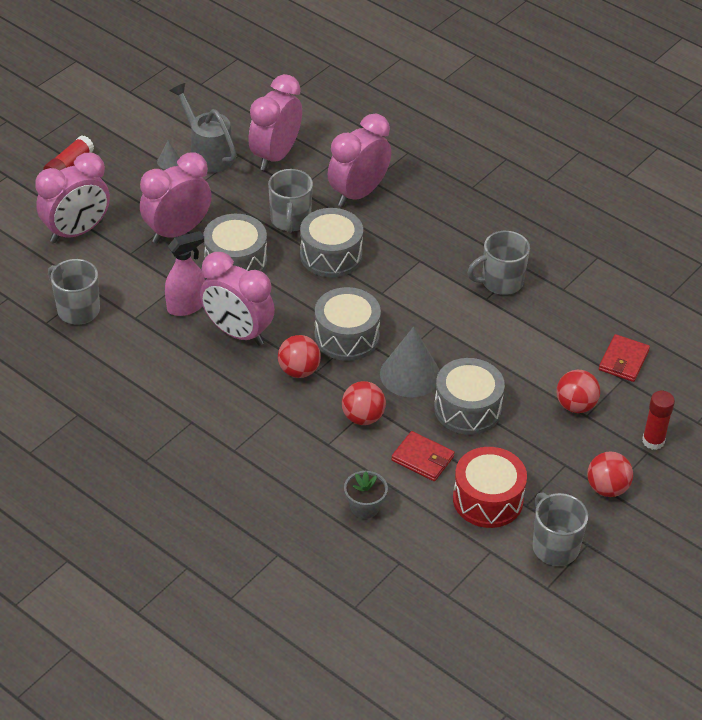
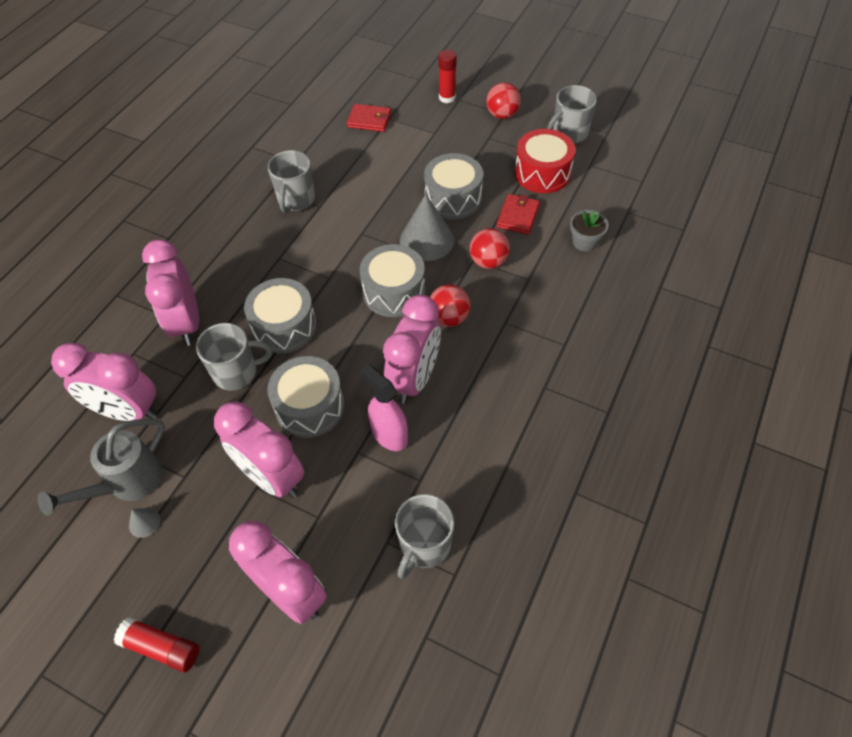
camera: 100 degrees left, 10 degrees up
(358, 193) = (186, 323): pink clock -> pink clock turned 45 degrees clockwise
(501, 282) = (296, 200): grey mug -> grey mug turned 45 degrees clockwise
(575, 405) = (426, 139): red ball -> none

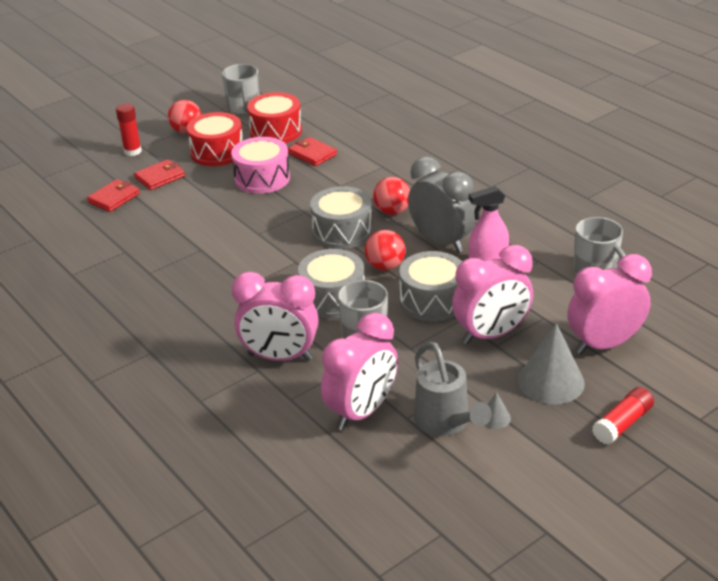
camera: 65 degrees left, 20 degrees down
(296, 200) = (178, 261): grey mug -> none
(414, 378) = (441, 242): pink clock -> grey clock
(416, 132) = (160, 177): none -> red wallet
(426, 240) = (298, 202): grey cone -> grey cone (551, 381)
(453, 198) = (262, 178): grey drum -> pink drum
(479, 150) = (217, 152): none -> red drum
(488, 261) = (349, 179): red ball -> red ball (385, 266)
(584, 242) = (366, 133): grey flower pot -> none

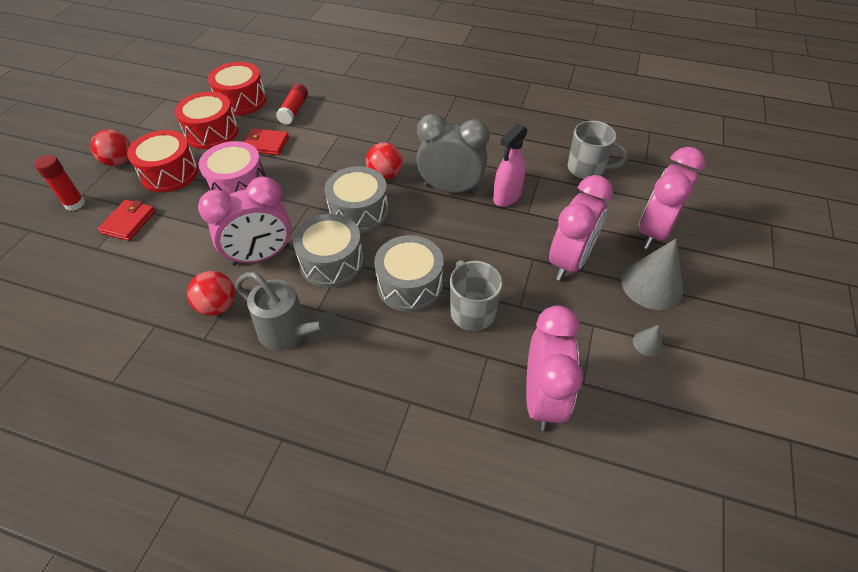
camera: 35 degrees left, 15 degrees up
(114, 198) = (93, 265): red wallet -> none
(244, 108) = (160, 119): grey mug -> none
(280, 357) = (418, 375): pink clock -> pink clock (261, 256)
(322, 113) = (241, 101): none -> red drum
(385, 266) = (426, 232): red ball -> red ball (218, 306)
(432, 301) = (495, 249): grey drum -> grey drum (332, 262)
(445, 422) = (617, 370): grey watering can -> grey watering can (290, 332)
(622, 424) = (734, 299): red glue stick -> red glue stick (294, 110)

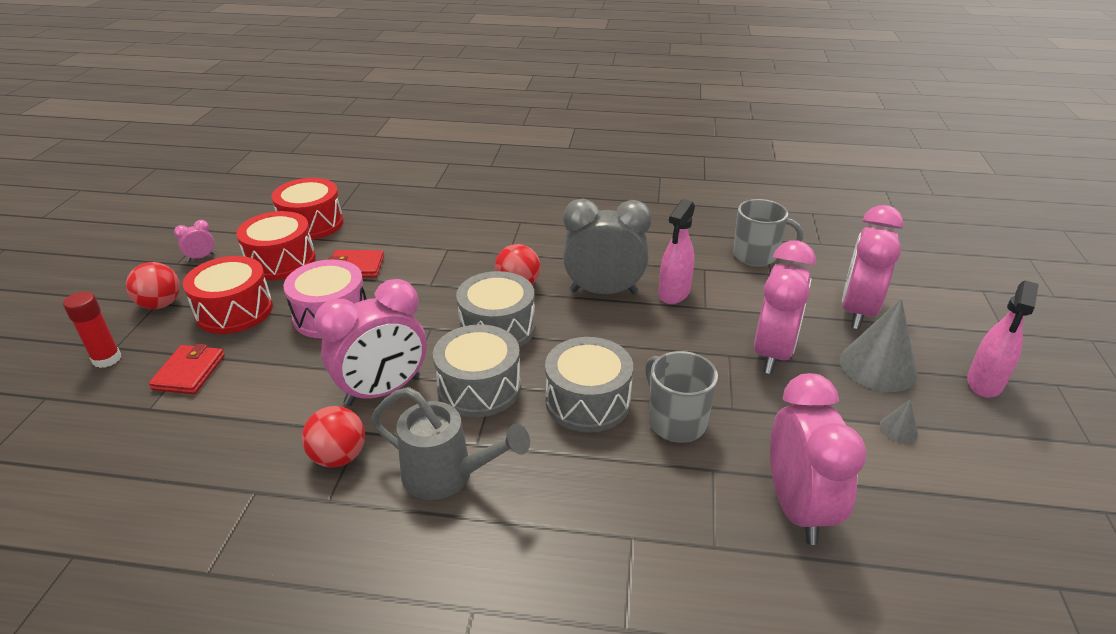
camera: 10 degrees left, 15 degrees down
(155, 123) = (201, 257): none -> pink clock
(294, 110) = (382, 228): red glue stick -> none
(736, 312) = (984, 383): none -> pink spray bottle

